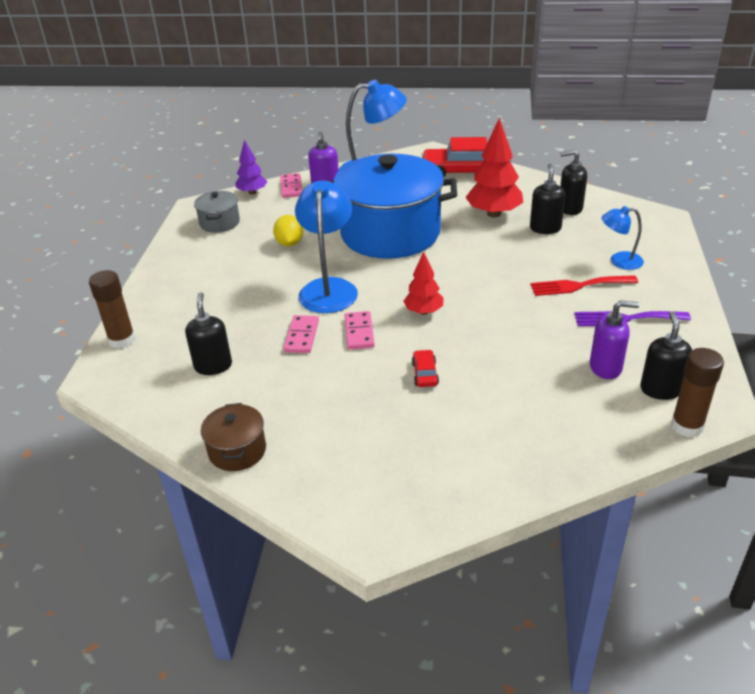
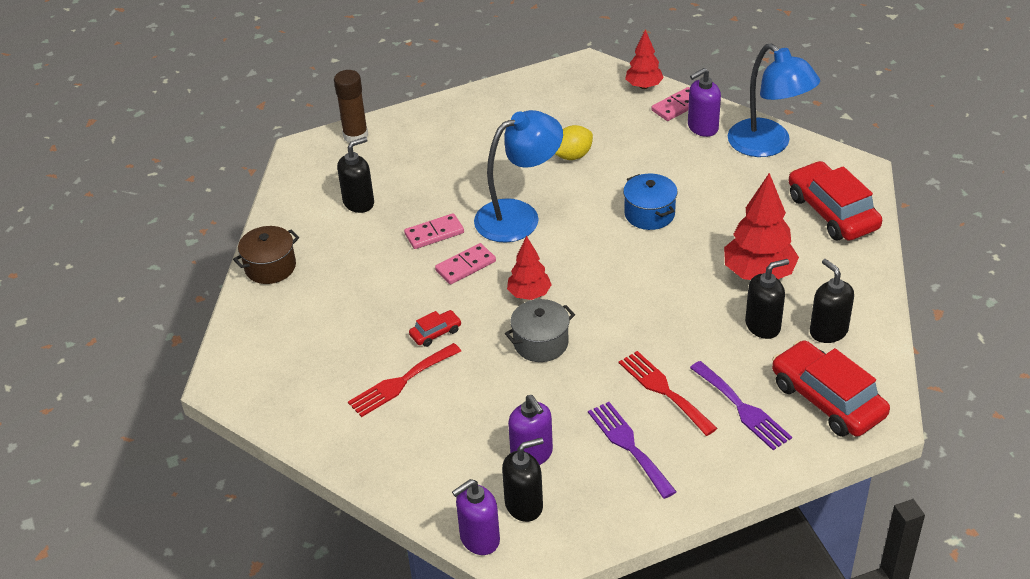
camera: 60 degrees right, 5 degrees up
(219, 223) = (570, 95): grey pot -> grey pot (541, 343)
(252, 192) = (644, 86): purple tree -> red tree
(390, 233) = (649, 214): blue pot -> blue pot, size x0.42
(469, 413) = (401, 382): none -> red fork
(619, 261) = (742, 408): blue lamp -> purple fork
(632, 229) = (827, 400): none -> red car
(687, 426) = (479, 539): brown glue stick -> purple soap dispenser

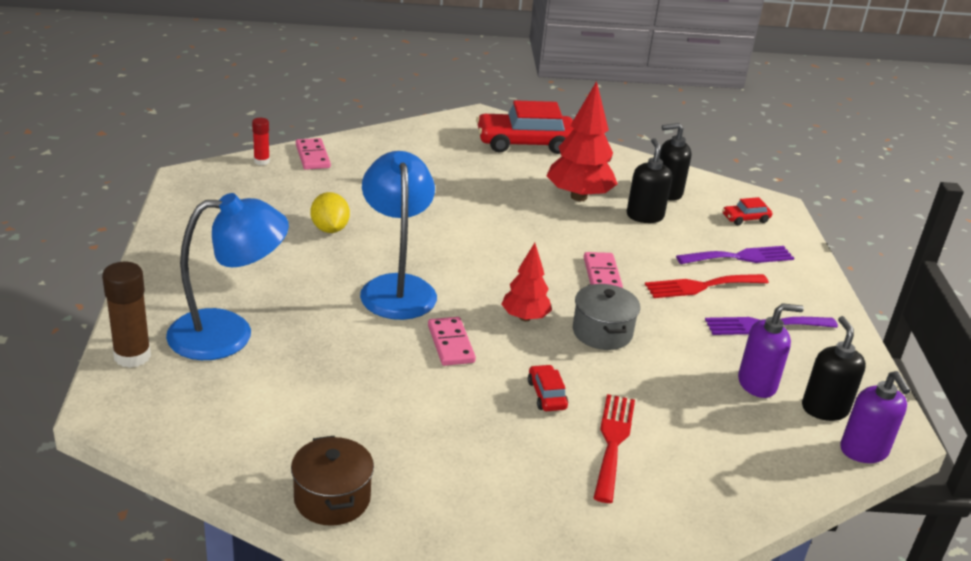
camera: 75 degrees left, 10 degrees down
(359, 202) = (269, 389): black soap dispenser -> none
(401, 382) = (613, 442): red fork -> red fork turned 150 degrees counterclockwise
(434, 233) = (378, 349): pink domino -> pink domino (602, 275)
(644, 86) = (261, 161): red tree -> red glue stick
(649, 214) = (457, 218): blue pot -> none
(702, 127) = (357, 156): purple soap dispenser -> none
(768, 145) = (413, 138): blue lamp -> blue lamp (228, 333)
(827, 400) = (745, 219): red car -> red car, size x0.45

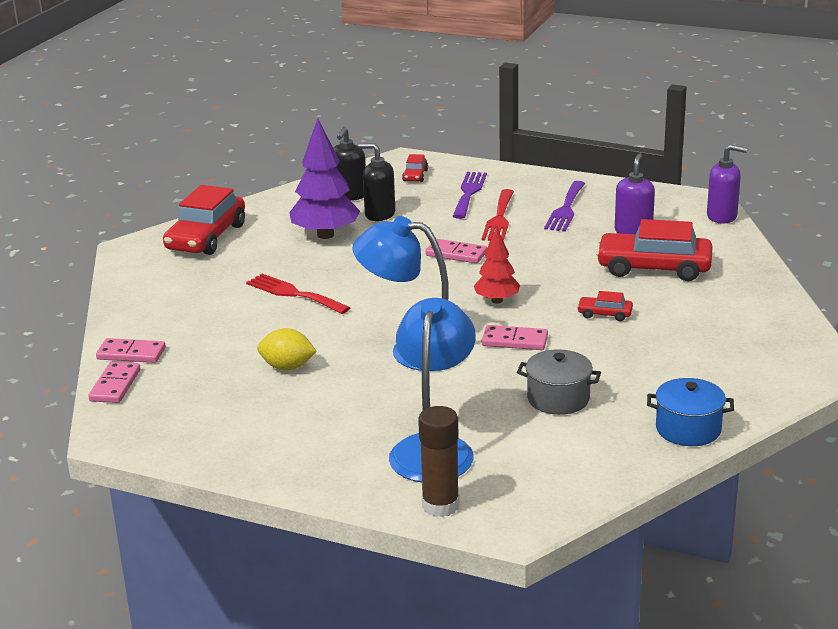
camera: 60 degrees left, 5 degrees down
(261, 161) = (115, 385): red glue stick -> pink domino
(332, 498) = (688, 429): brown pot -> blue pot
(579, 197) = (325, 235): red tree -> purple tree
(602, 332) = (536, 273): grey pot -> grey pot (558, 399)
(613, 442) = (673, 301): red fork -> red fork (294, 294)
(680, 414) = (654, 268): none -> red car
(824, 409) = (672, 216): black soap dispenser -> none

